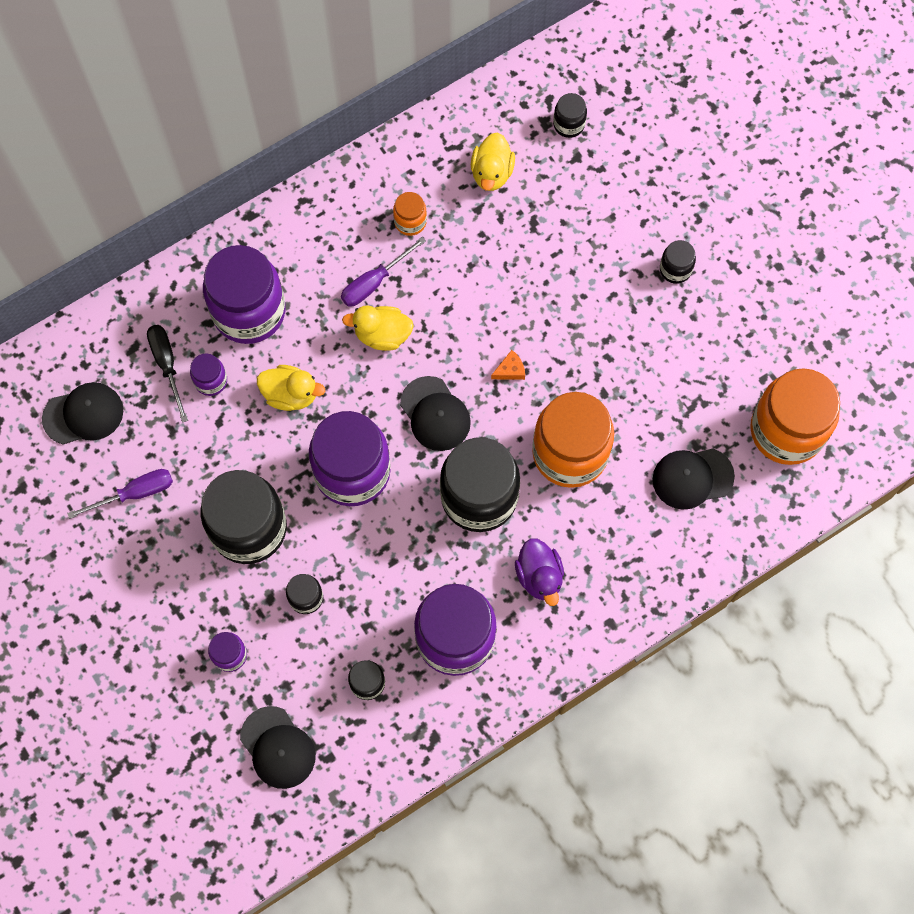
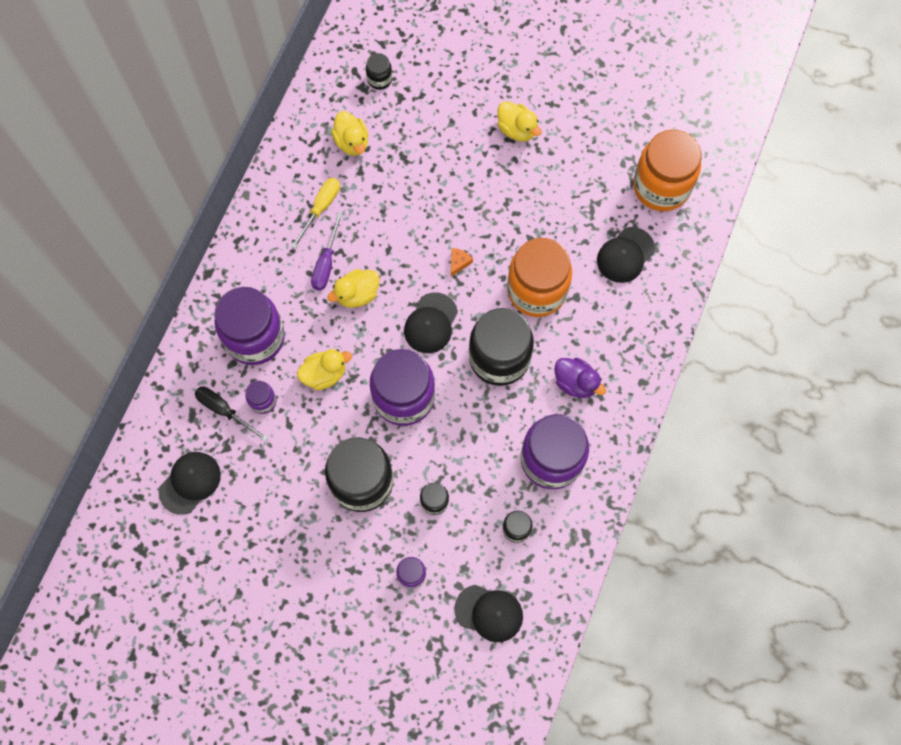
camera: 35 degrees left, 0 degrees up
(135, 493) = (266, 511): purple screwdriver -> none
(410, 222) = (321, 208): orange jar -> yellow screwdriver
(435, 414) = (431, 323): black cap -> black cap turned 90 degrees clockwise
(675, 269) = (517, 129): black jar -> yellow duck

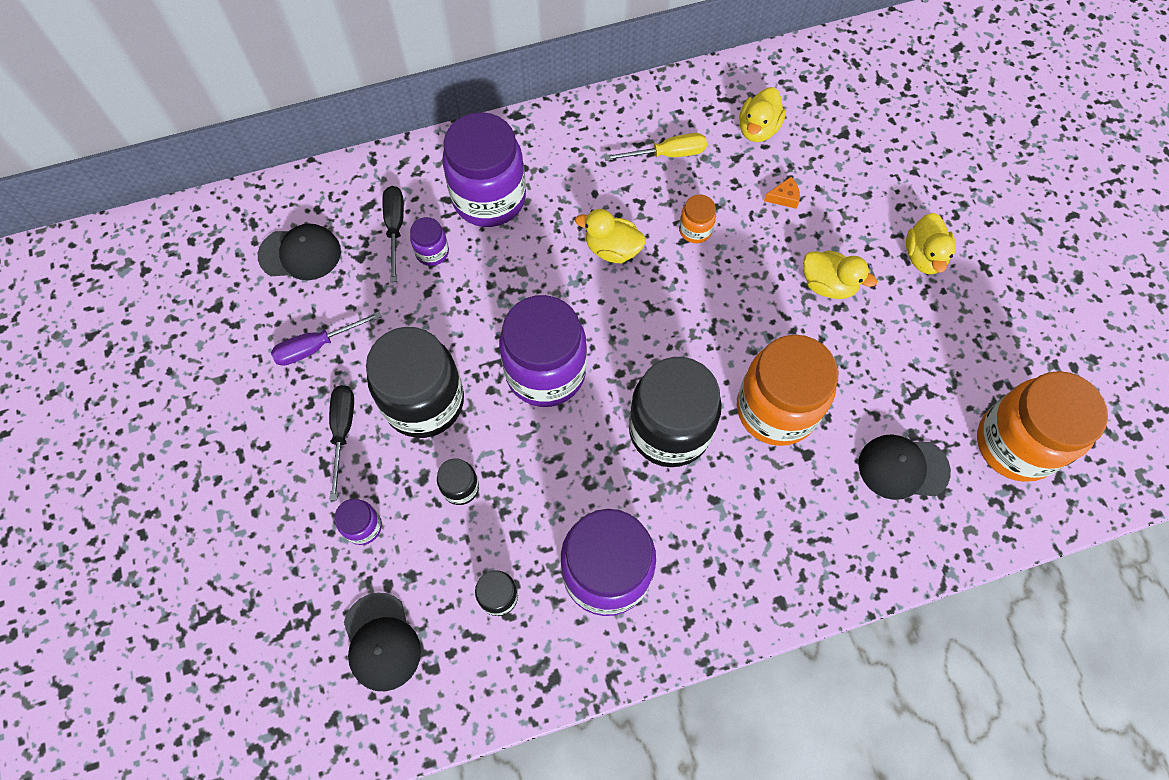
camera: 50 degrees right, 5 degrees down
(324, 374) = (506, 283): yellow duck -> yellow duck (828, 284)
(326, 263) = (617, 200): purple screwdriver -> purple screwdriver (316, 346)
(340, 543) = (343, 431): none -> black screwdriver
(379, 79) = (843, 104): black jar -> none
(387, 237) = (695, 230): none -> orange jar
(431, 323) = (645, 336): black cap -> none
(459, 262) = (732, 312): orange cheese -> orange cheese (784, 197)
(576, 383) = (714, 529): purple duck -> none

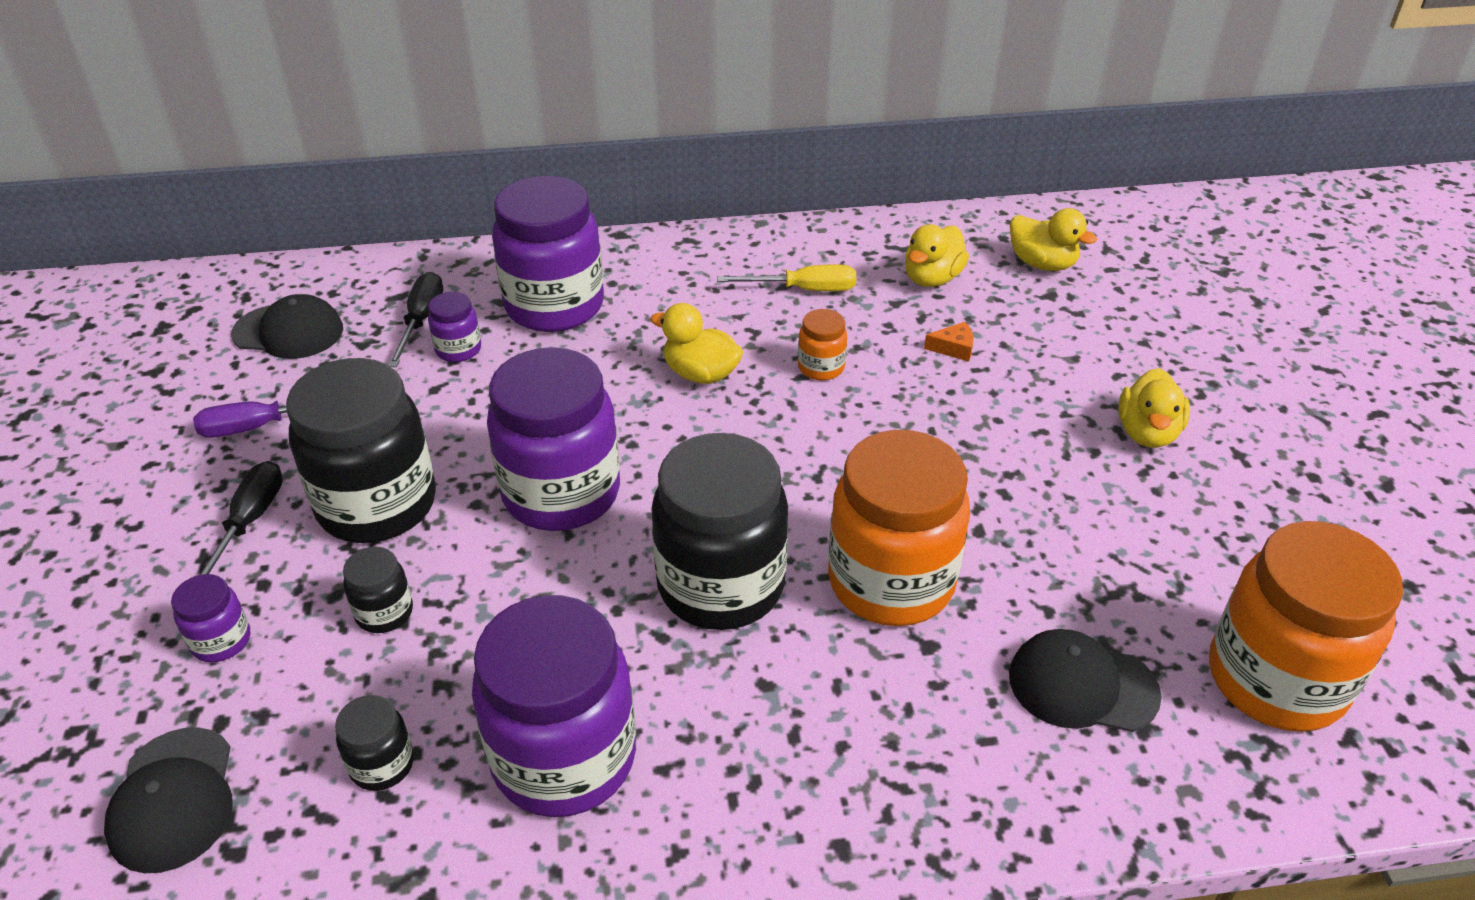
camera: 10 degrees right, 25 degrees down
(828, 284) = (999, 447): yellow duck -> yellow duck (1042, 264)

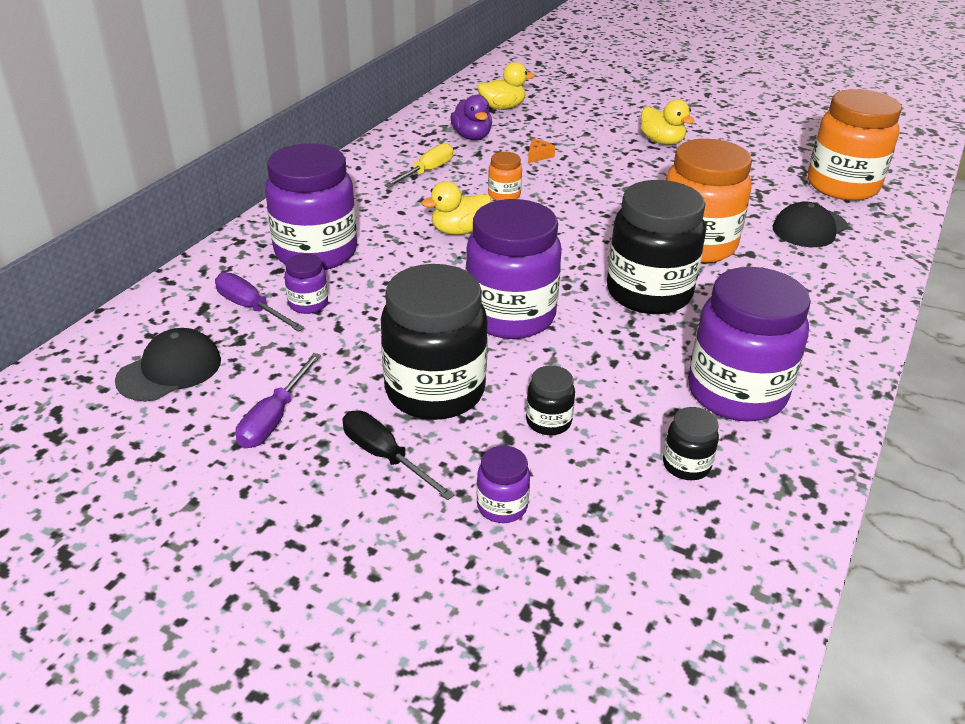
camera: 55 degrees left, 5 degrees down
(173, 800) = (642, 573): black cap -> none
(421, 321) = (251, 308): black screwdriver -> purple screwdriver
(932, 278) = (472, 136): yellow duck -> purple duck

